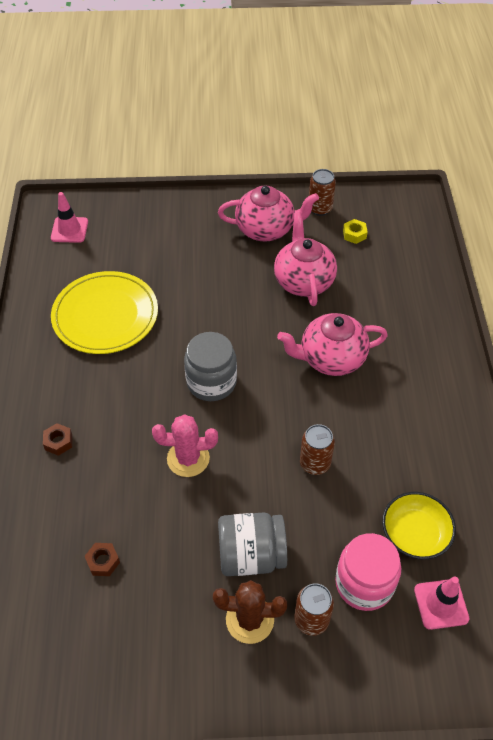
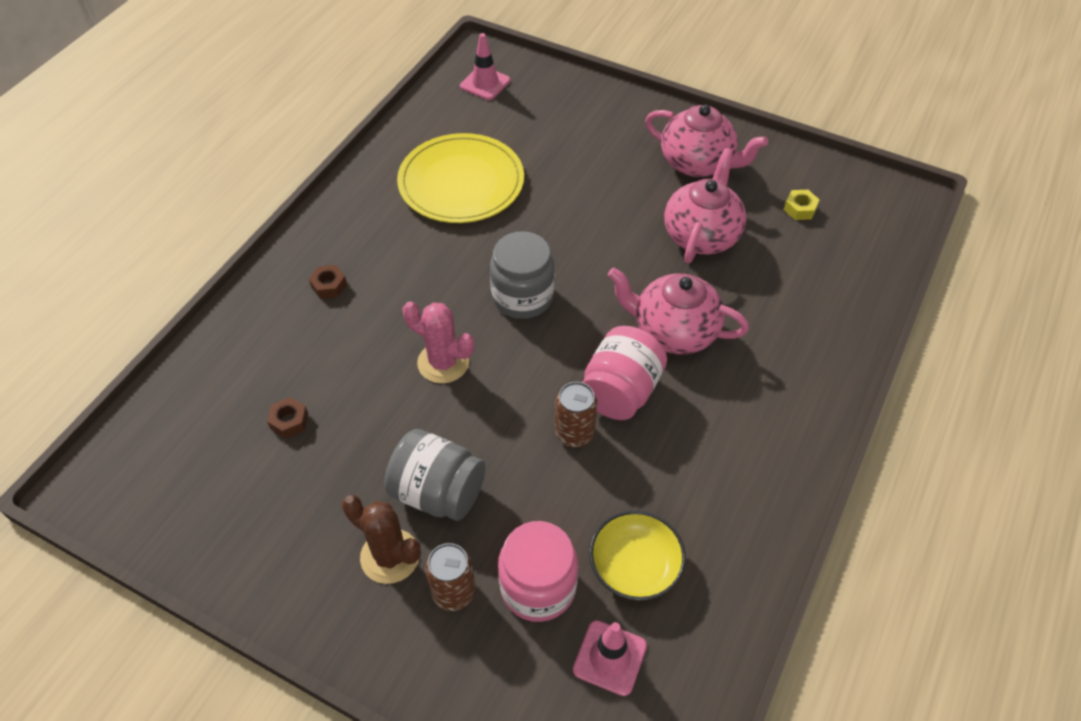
camera: 30 degrees right, 0 degrees up
(320, 209) = (778, 165): brown can -> none
(325, 418) = (620, 391): none -> pink jar

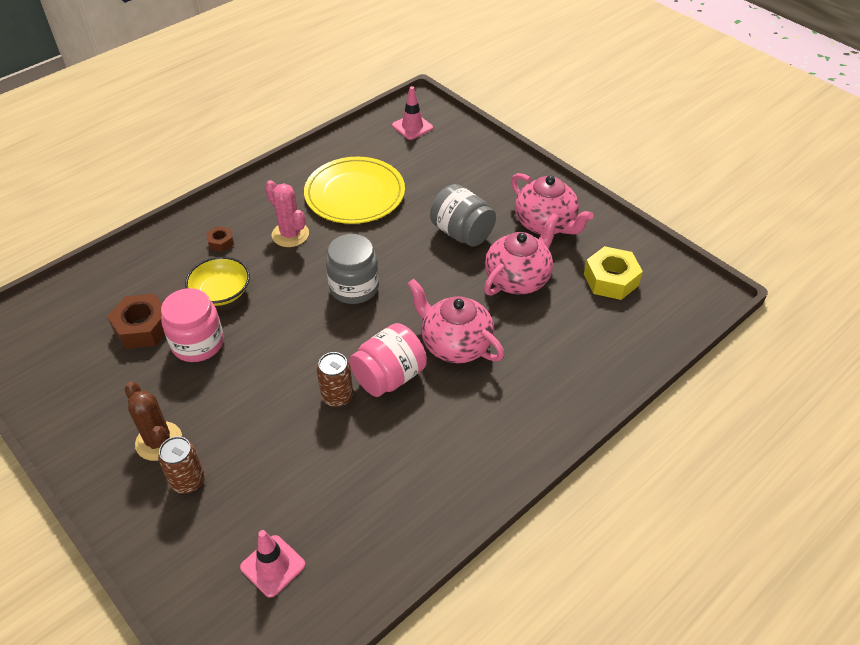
camera: 20 degrees right, 5 degrees down
(289, 421) = (143, 327): brown nut -> brown nut, size x1.92
(438, 492) = (216, 408): grey jar -> grey jar (462, 233)
(443, 362) = (270, 318): pink cactus -> pink cactus (290, 234)
(538, 587) = (249, 497): pink jar -> pink jar (198, 343)
(635, 566) = (328, 506): yellow bowl -> yellow bowl (221, 292)
(800, 209) = (611, 279): yellow nut -> yellow nut, size x1.92

